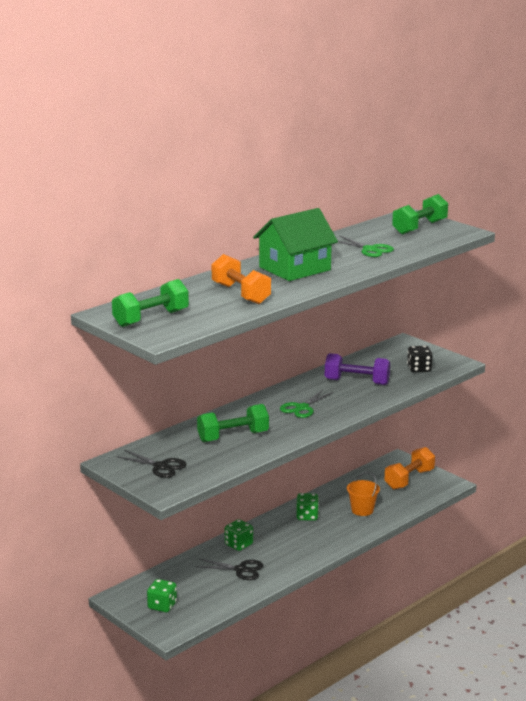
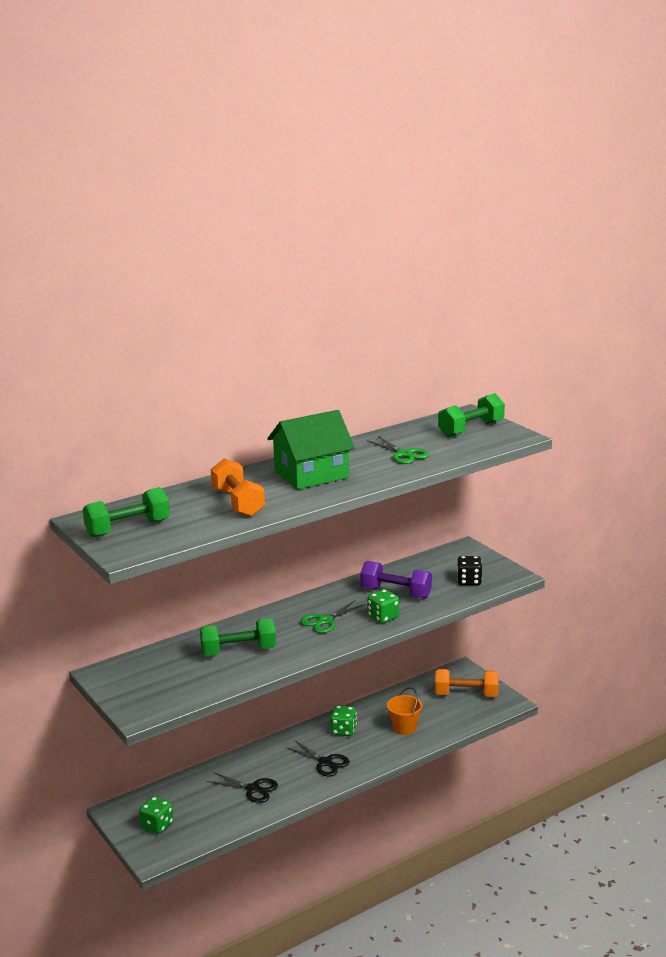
camera: 10 degrees right, 0 degrees up
(161, 466) = (149, 682): black scissors -> black scissors (325, 762)
(238, 544) = (261, 758): green dice -> green dice (383, 617)
(409, 479) = (466, 694): orange dumbbell -> orange dumbbell turned 45 degrees clockwise

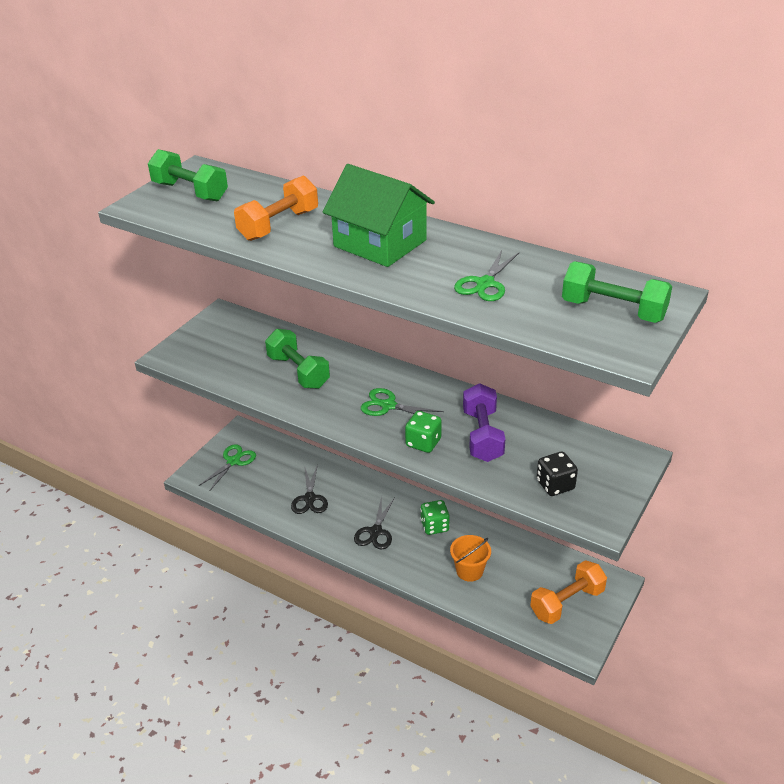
camera: 65 degrees right, 15 degrees up
(157, 825) = (233, 461): green dice -> green scissors
(466, 694) = (567, 602): orange dumbbell -> orange dumbbell turned 75 degrees clockwise

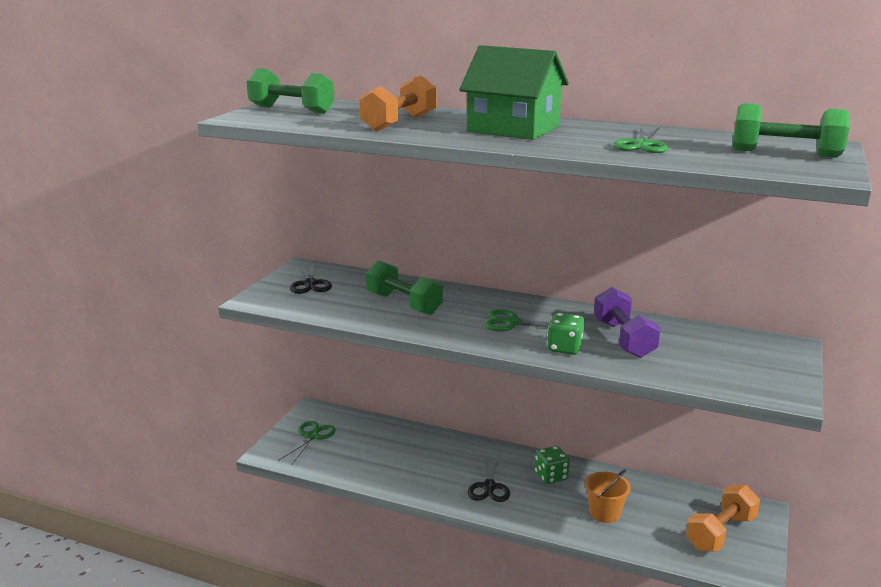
camera: 10 degrees left, 15 degrees down
(309, 499) = (406, 463): black scissors -> black scissors (310, 284)
(555, 485) = (722, 371): black dice -> none

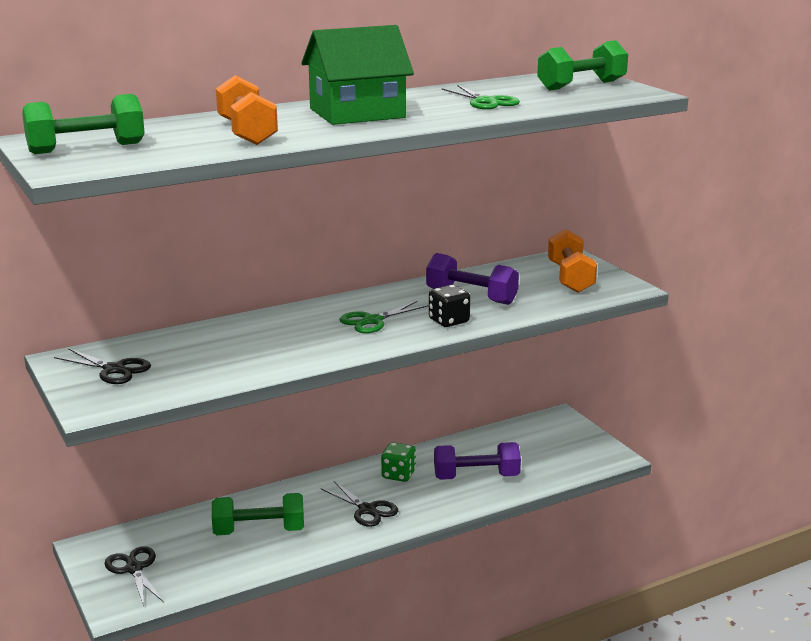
camera: 50 degrees left, 0 degrees up
(311, 436) = (134, 568): green scissors -> black scissors
(404, 304) = (250, 346): green dumbbell -> green dumbbell (259, 531)
(564, 348) = (449, 321): green dice -> black dice
(604, 513) = (476, 477): orange bucket -> purple dumbbell
(721, 533) = (561, 444): orange dumbbell -> orange dumbbell (570, 278)

